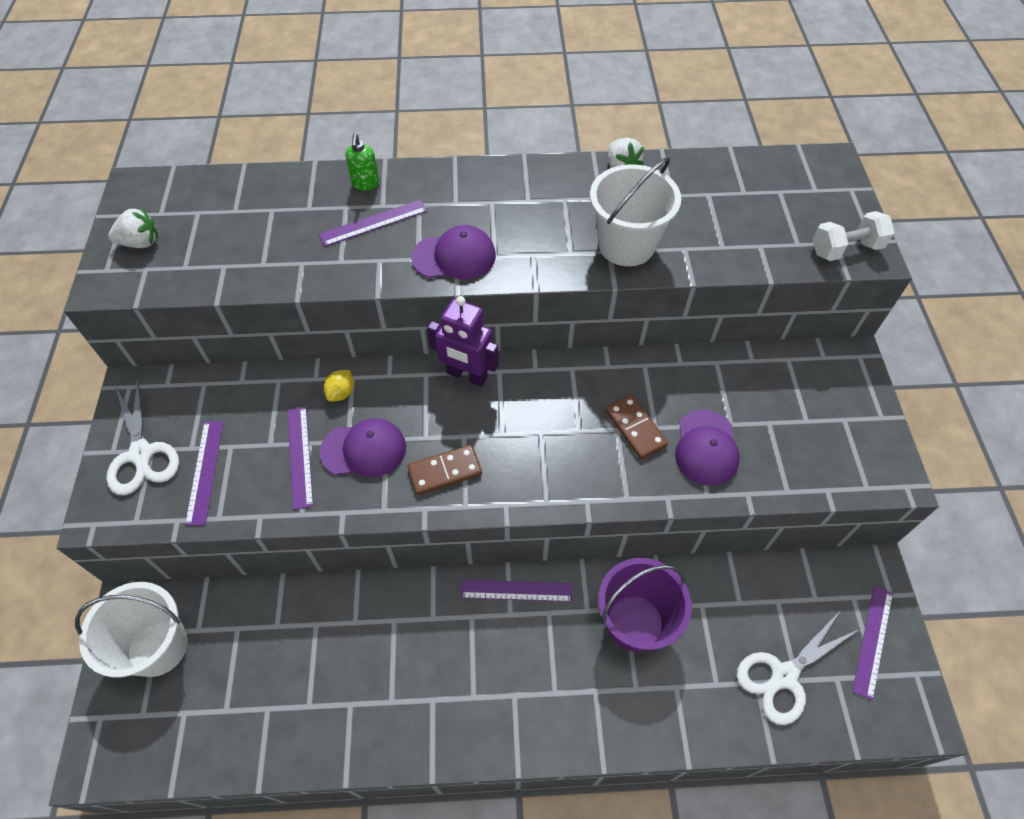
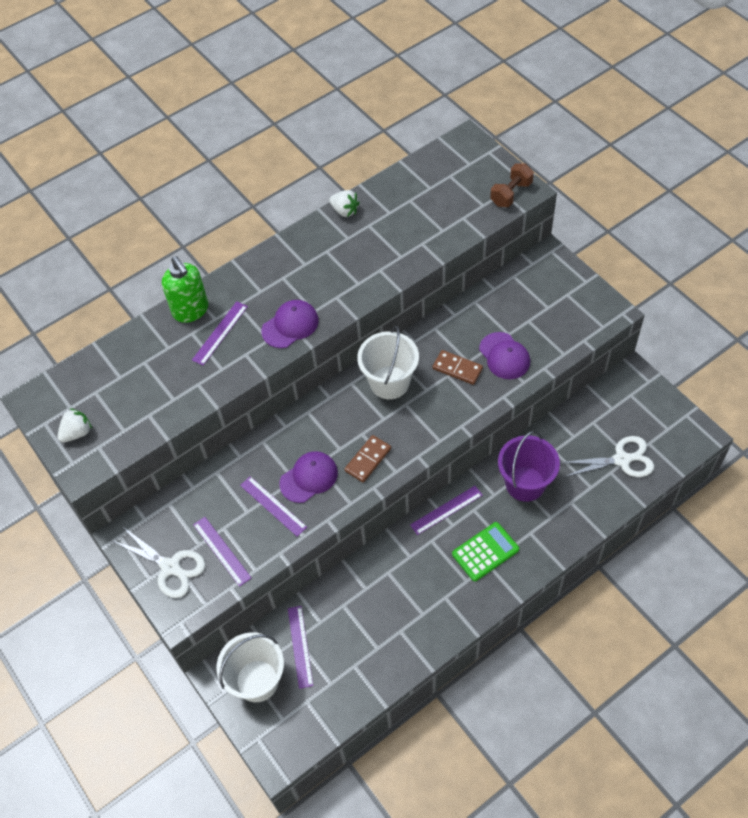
camera: 30 degrees left, 0 degrees up
(341, 393) = (264, 454): yellow lemon -> none
(365, 184) = (191, 311): green soap dispenser -> green soap dispenser, size x1.82
(467, 375) = (334, 397): purple robot -> none
(522, 676) = (485, 552): none -> green calculator
(626, 245) = (387, 260): white bucket -> white bucket (389, 382)
(784, 676) = (622, 460): white scissors -> white scissors turned 120 degrees counterclockwise
(845, 249) = (511, 194): white dumbbell -> brown dumbbell
(872, 641) = (654, 412): purple ruler -> purple ruler (300, 646)

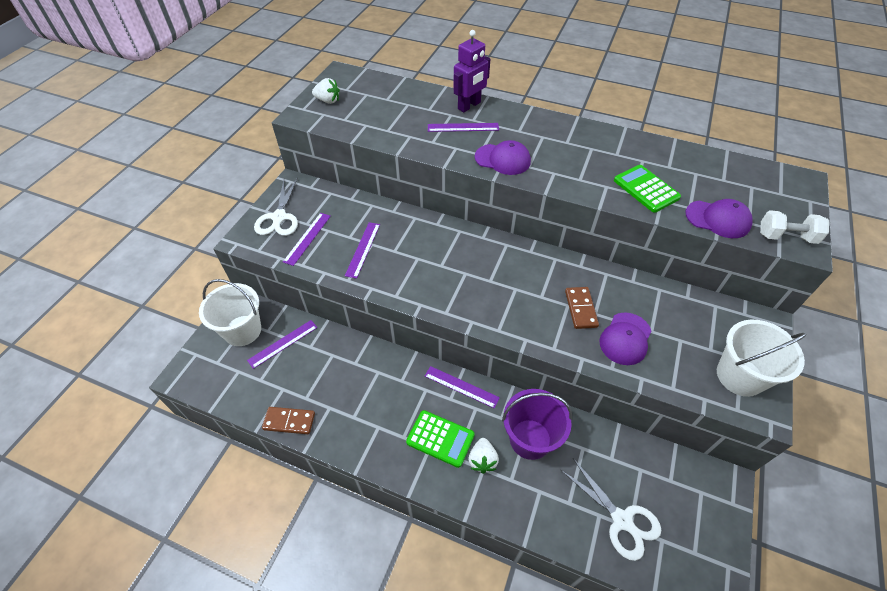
camera: 55 degrees right, 5 degrees down
(191, 311) = (469, 106): green soap dispenser -> purple robot
(309, 478) = (401, 259): purple cap -> purple cap (718, 219)
(345, 211) = (640, 141): white strawberry -> white strawberry (482, 460)
(368, 460) = (443, 288): brown domino -> brown domino (289, 421)
(389, 382) = (527, 268): white bucket -> white bucket (739, 376)
(402, 245) = (646, 189): none -> green calculator
(511, 194) = (786, 237): brown dumbbell -> white dumbbell

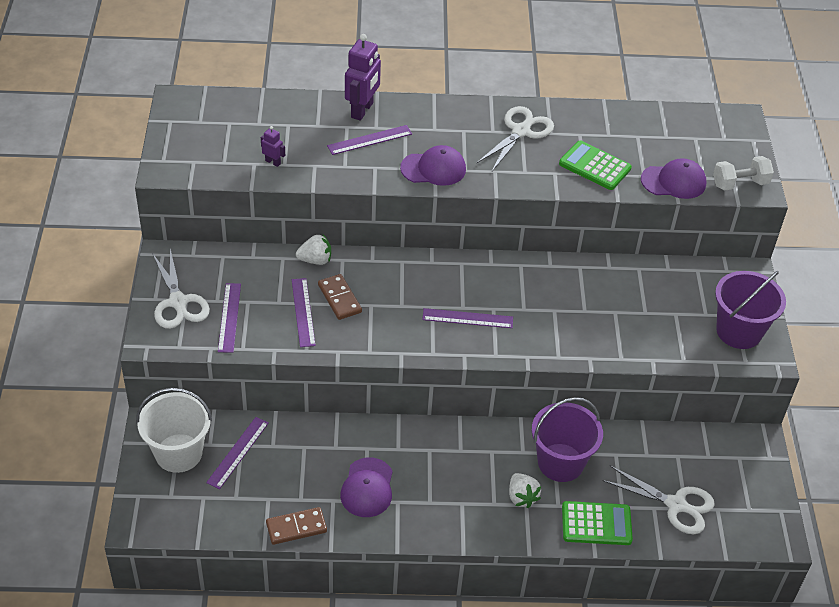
camera: 25 degrees left, 5 degrees down
(328, 101) = (187, 142): white strawberry -> white strawberry (315, 260)
(380, 127) = (273, 162): none -> purple robot
(440, 438) = (469, 491): green calculator -> green calculator (596, 524)
(461, 386) = (466, 435): purple ruler -> purple ruler (467, 318)
(581, 309) = (569, 310): brown domino -> brown domino (339, 298)
(591, 147) = (521, 131): none -> white scissors
(625, 339) = (623, 327): purple cap -> purple cap (367, 488)
(739, 376) = (739, 331): white bucket -> purple bucket

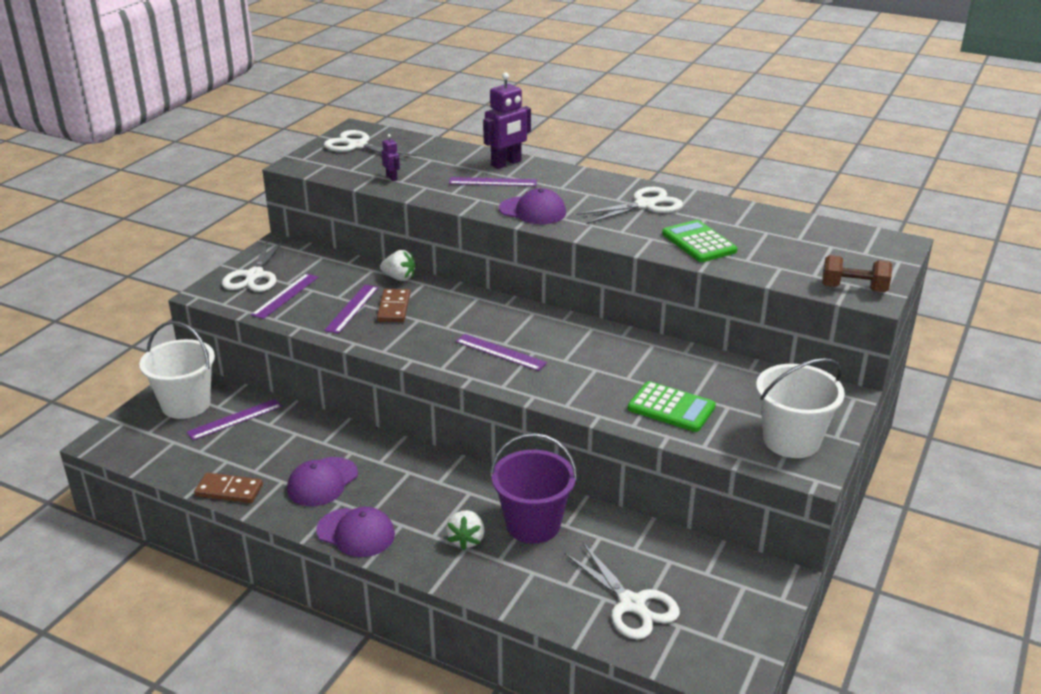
camera: 30 degrees right, 15 degrees down
(201, 125) = (357, 146): none -> white scissors
(596, 524) = (526, 590): green calculator -> green calculator (671, 408)
(673, 182) = (776, 271): purple cap -> purple cap (356, 533)
(739, 331) = (791, 440): purple bucket -> white bucket
(740, 183) = (853, 288): white dumbbell -> brown dumbbell

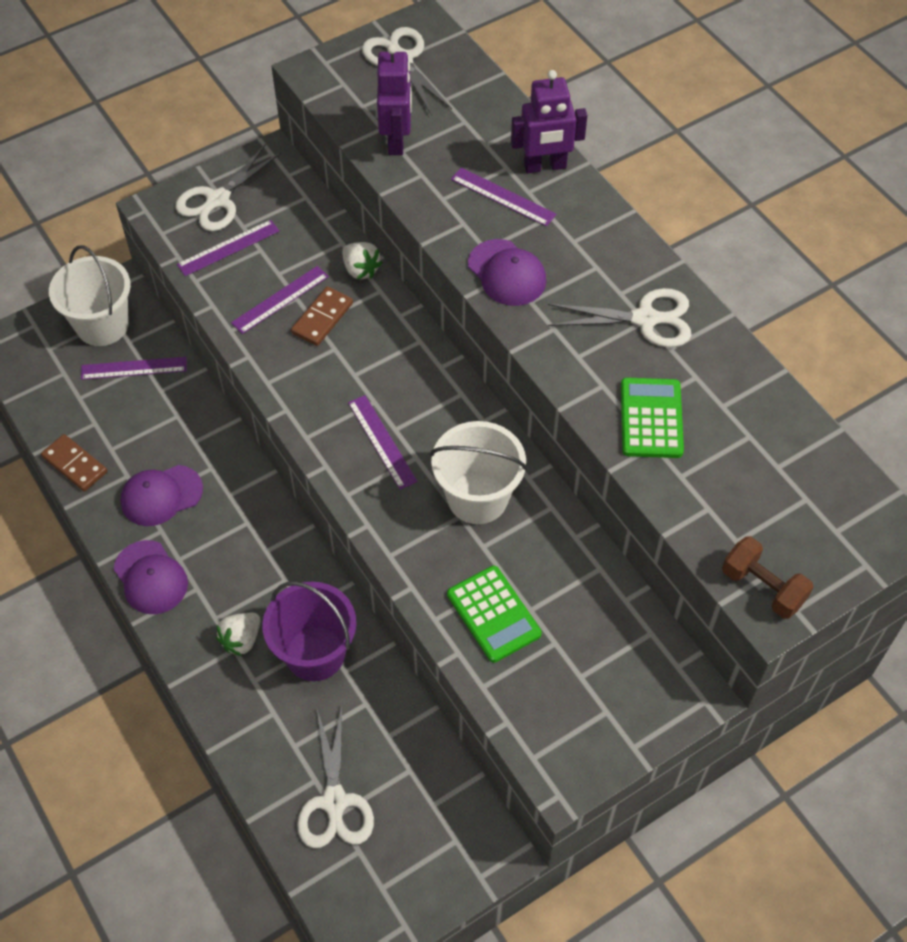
camera: 30 degrees right, 25 degrees up
(392, 178) = (396, 141): purple robot -> purple robot, size x2.06
(791, 440) = (580, 727): white bucket -> white bucket (477, 498)

